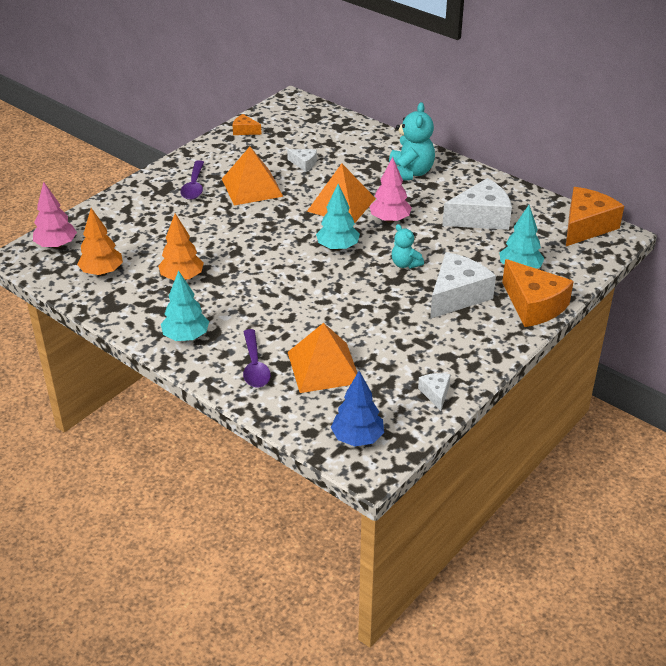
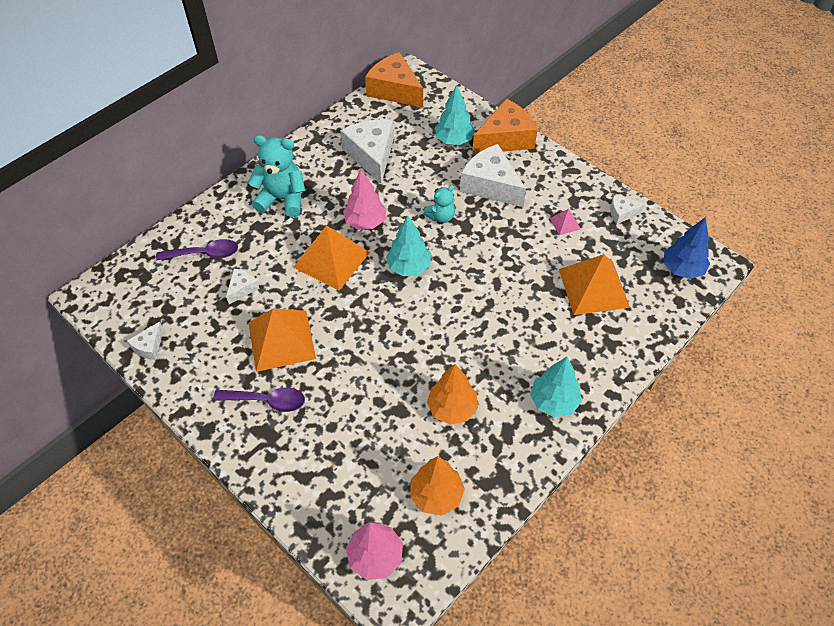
camera: 85 degrees left, 15 degrees up
(245, 131) = (149, 346): orange cheese -> white cheese
(255, 366) = (596, 341): purple spoon -> purple spoon (204, 254)
(412, 348) = (565, 223): none -> pink pyramid

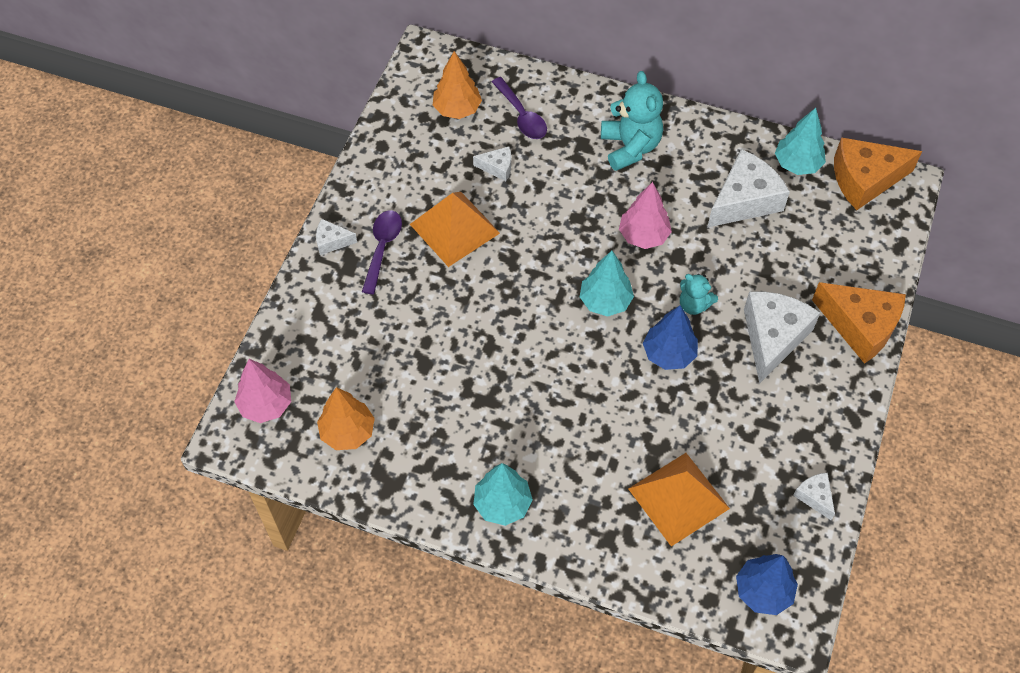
camera: 65 degrees right, 5 degrees up
(149, 346) = (395, 127): white cheese -> white cheese (332, 241)
(267, 401) = (382, 248): purple spoon -> purple spoon turned 150 degrees counterclockwise
(331, 259) = (575, 227): orange pyramid -> none
(395, 90) = (865, 179): orange cheese -> orange cheese turned 120 degrees counterclockwise
(452, 408) = (448, 410): orange tree -> orange tree (457, 109)
(454, 140) = (822, 273): turquoise tree -> turquoise tree (797, 164)
(474, 247) = (669, 354): none -> blue tree
(565, 223) = (760, 437): pink pyramid -> none

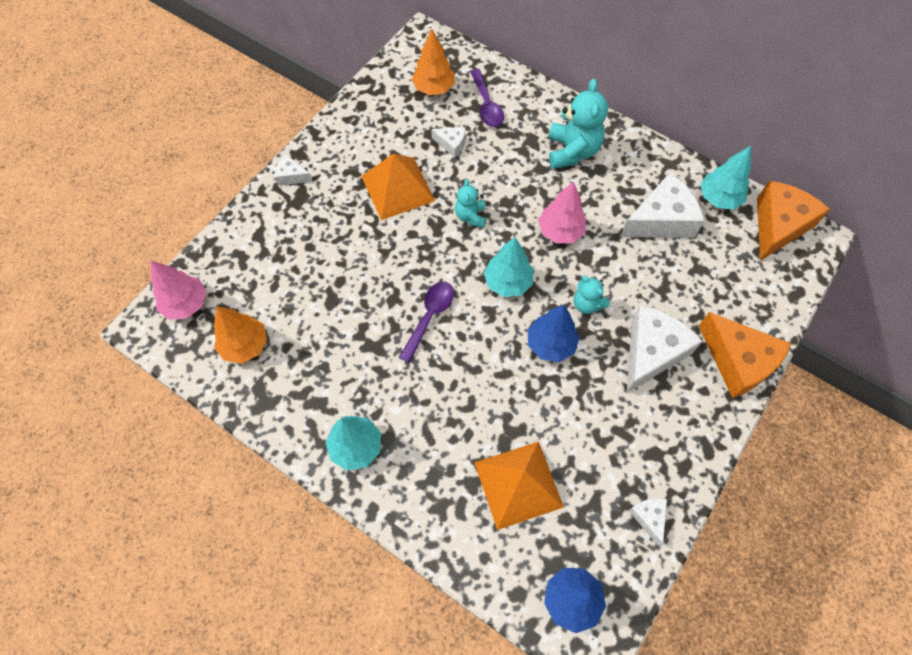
camera: 15 degrees right, 5 degrees up
(382, 248) = (331, 191): purple spoon -> purple spoon (429, 317)
(543, 241) = (470, 216): none -> turquoise teddy bear
(865, 179) = (778, 226): orange cheese -> orange cheese turned 120 degrees clockwise

